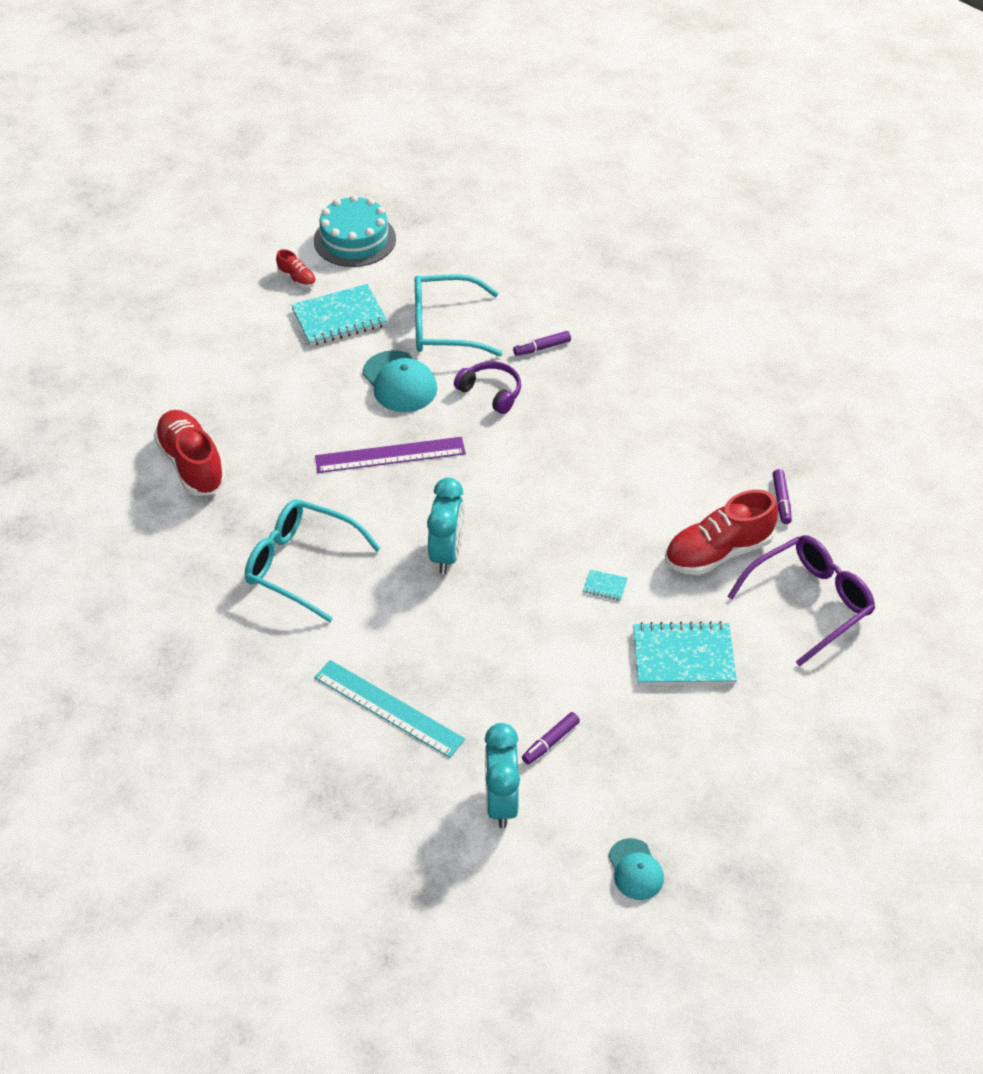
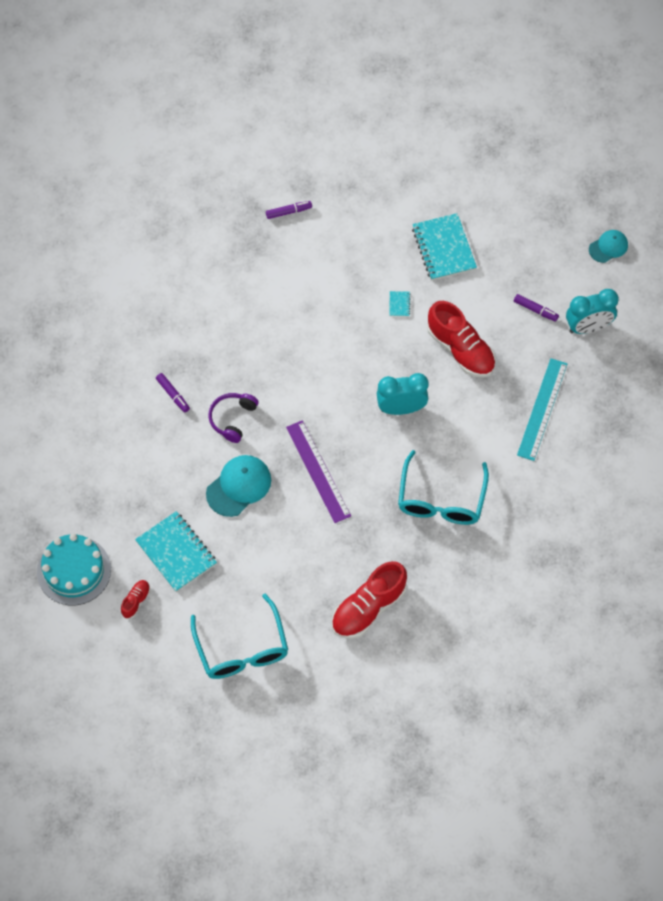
camera: 105 degrees left, 15 degrees up
(444, 327) = (167, 471): turquoise glasses -> turquoise glasses (242, 649)
(718, 552) = (348, 242): red shoe -> red shoe (460, 349)
(809, 602) = (375, 184): purple glasses -> none

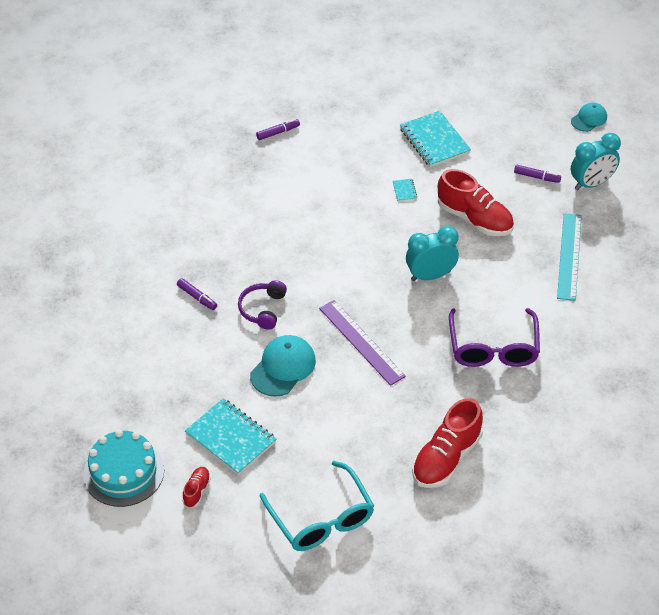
camera: 10 degrees left, 15 degrees down
(441, 499) = (493, 348): turquoise glasses -> purple glasses

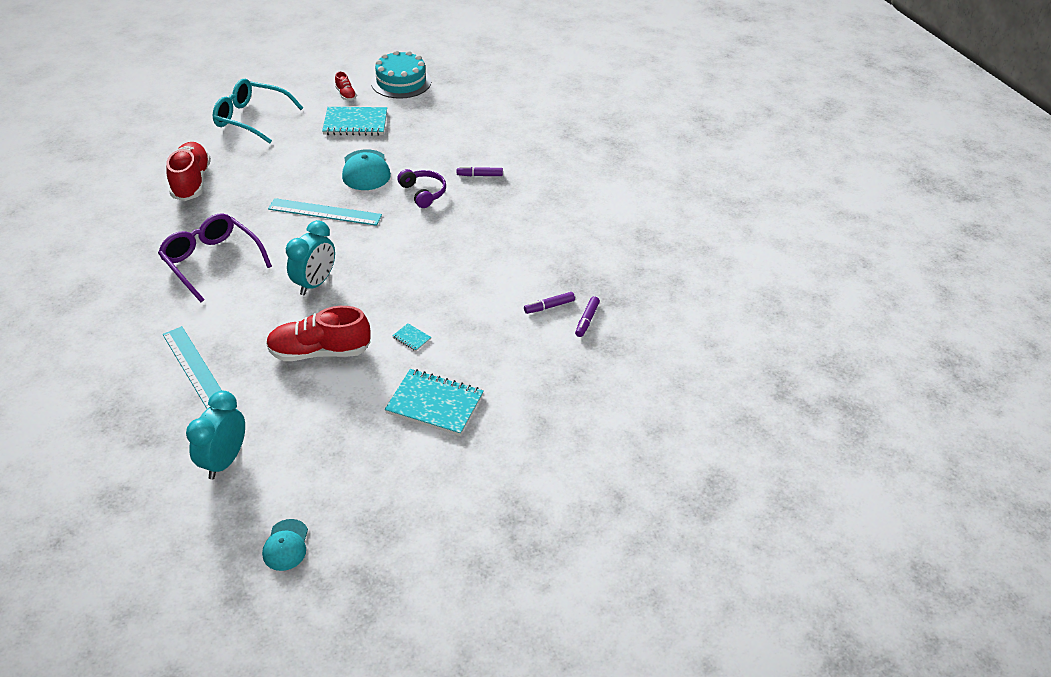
camera: 135 degrees right, 5 degrees down
(361, 342) = (324, 212): purple ruler -> turquoise ruler
(536, 177) = (292, 431): purple marker -> purple marker (549, 306)

